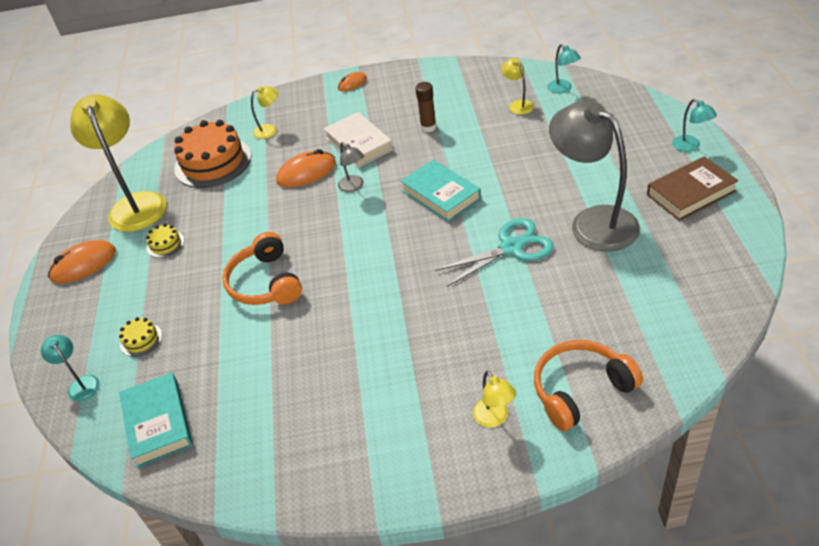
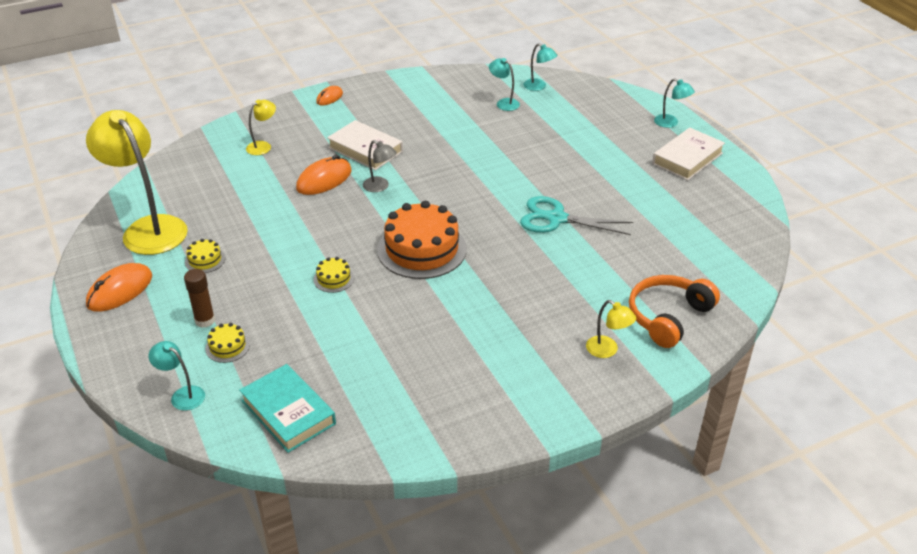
camera: 25 degrees left, 5 degrees down
(213, 162) = (216, 181): orange cake -> orange cake (422, 249)
(265, 283) = (334, 279): orange headphones -> yellow cake
(428, 127) = (427, 129): brown glue stick -> brown glue stick (205, 320)
(441, 195) = (469, 184): turquoise book -> none
(511, 247) = (556, 218): turquoise scissors -> turquoise scissors turned 120 degrees counterclockwise
(518, 105) = (504, 103): yellow lamp -> turquoise lamp
(593, 221) = (617, 189): grey lamp -> none
(690, 193) = (687, 158): brown book -> white book

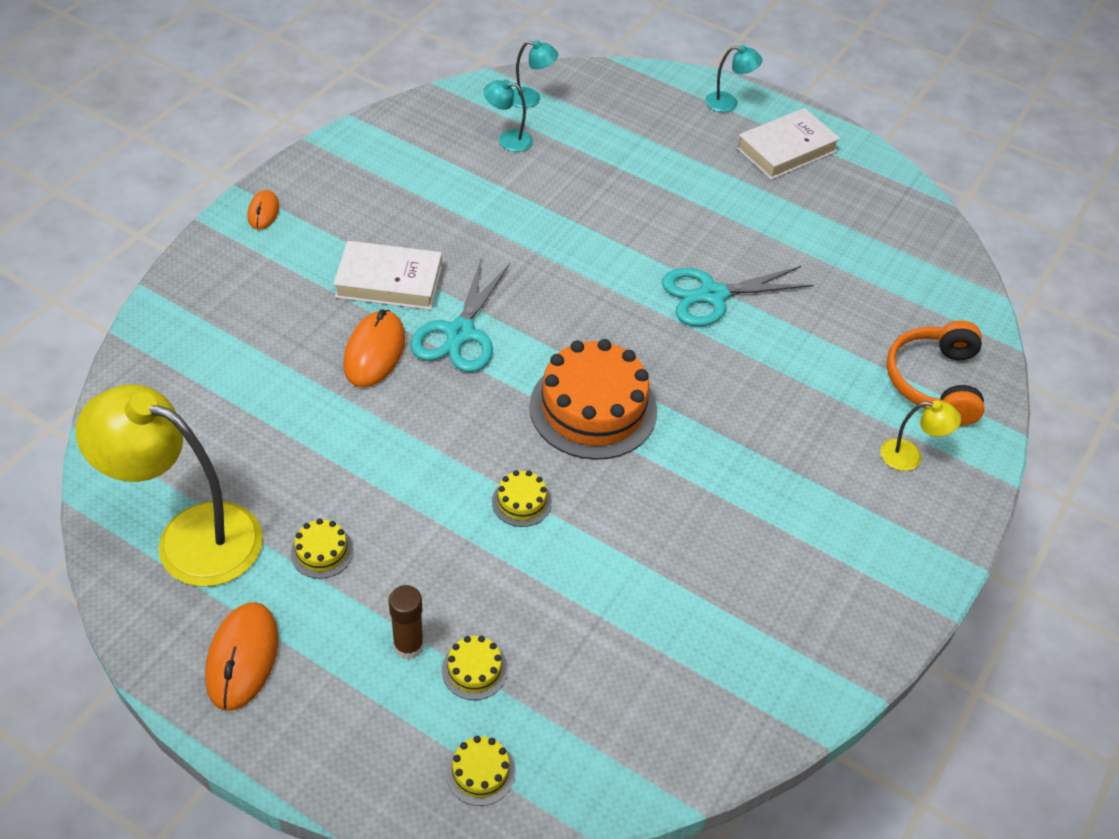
camera: 35 degrees left, 10 degrees up
(182, 395) = (480, 772): turquoise lamp -> yellow cake
(263, 146) = (237, 330): yellow lamp -> none
(288, 412) = (635, 724): turquoise book -> none
(380, 187) = (459, 333): grey lamp -> turquoise scissors
(687, 158) = (786, 149): white book -> white book turned 45 degrees clockwise

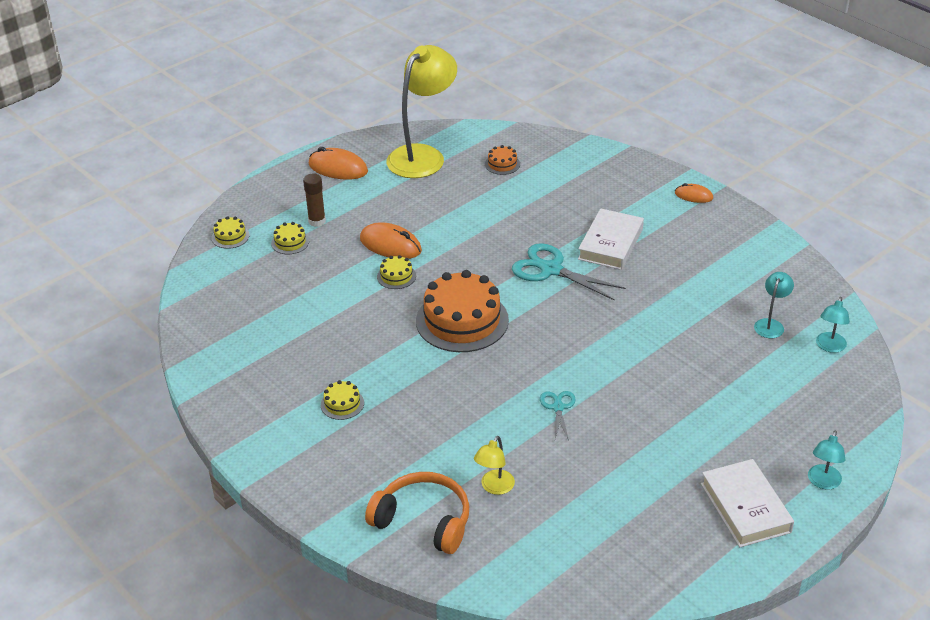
camera: 110 degrees right, 10 degrees down
(206, 425) = (502, 164): none -> orange cake
(322, 552) = (393, 198): yellow cake -> yellow cake (342, 404)
(374, 352) = (544, 231): orange mouse -> orange mouse (390, 245)
(712, 295) = (558, 407): turquoise scissors -> turquoise scissors, size x0.54
(910, 456) = (356, 479): yellow lamp -> yellow lamp (494, 487)

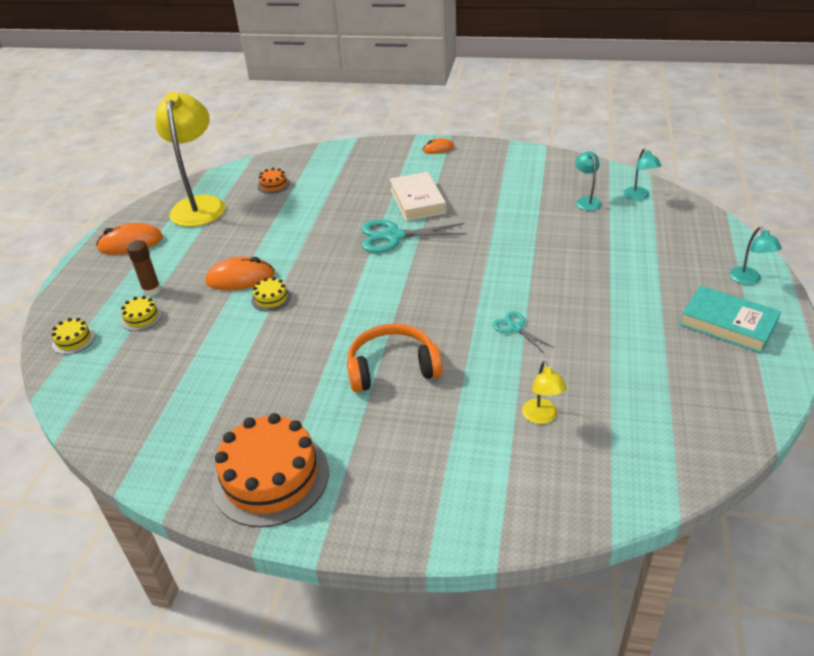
camera: 35 degrees left, 0 degrees up
(342, 404) = (333, 424): yellow cake -> none
(423, 520) = (518, 482): orange headphones -> orange headphones (392, 368)
(462, 320) = (365, 304): orange cake -> orange cake (271, 477)
(745, 507) = (728, 324): white book -> turquoise book

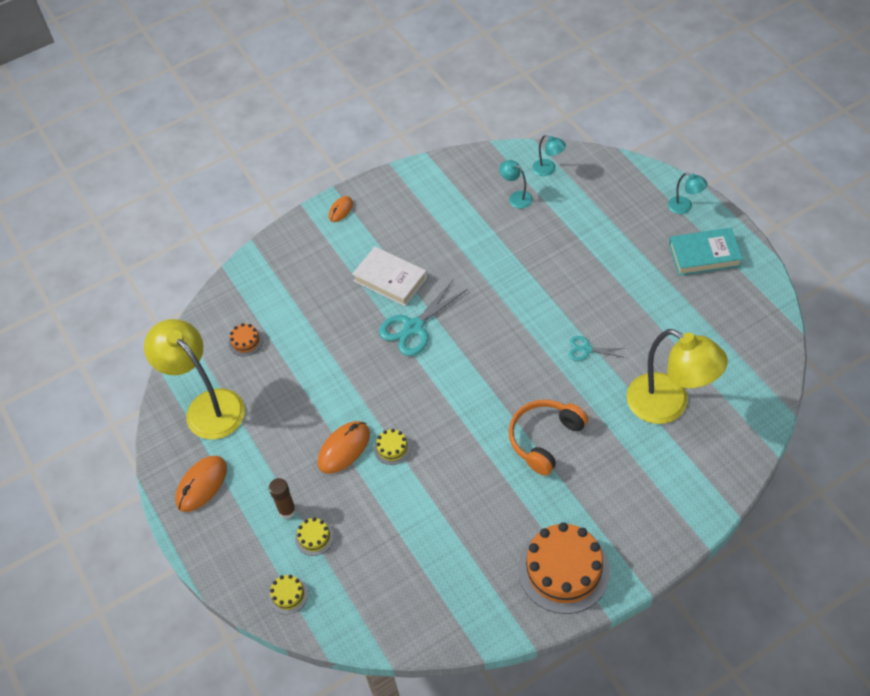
camera: 40 degrees left, 15 degrees up
(542, 417) = (669, 405): yellow lamp -> yellow lamp, size x2.27

